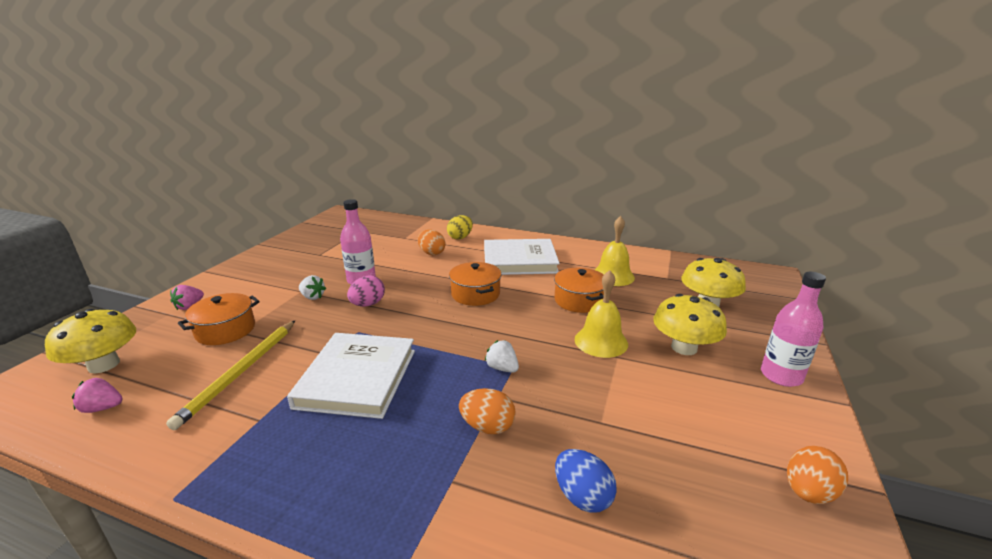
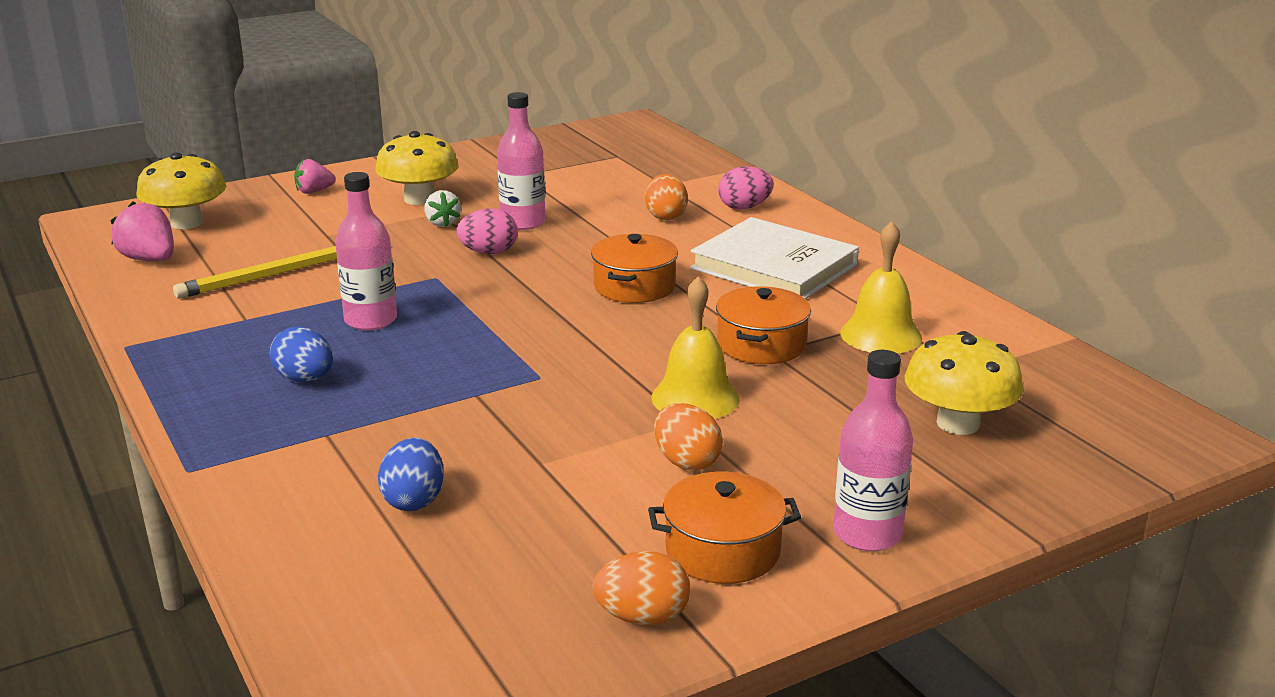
camera: 40 degrees right, 0 degrees up
(102, 408) = (149, 259): pink strawberry -> pink strawberry, size x1.52
(225, 330) = (316, 228): orange pot -> orange pot (722, 550)
(357, 378) = (370, 320): white book -> pink bottle
(374, 445) = (305, 379): none -> blue egg
(460, 237) = (744, 207): yellow egg -> pink egg
(487, 426) = (423, 413): orange egg -> orange egg (686, 462)
(502, 368) = (526, 373): white strawberry -> none
(684, 347) = (796, 450): yellow mushroom -> yellow mushroom (419, 199)

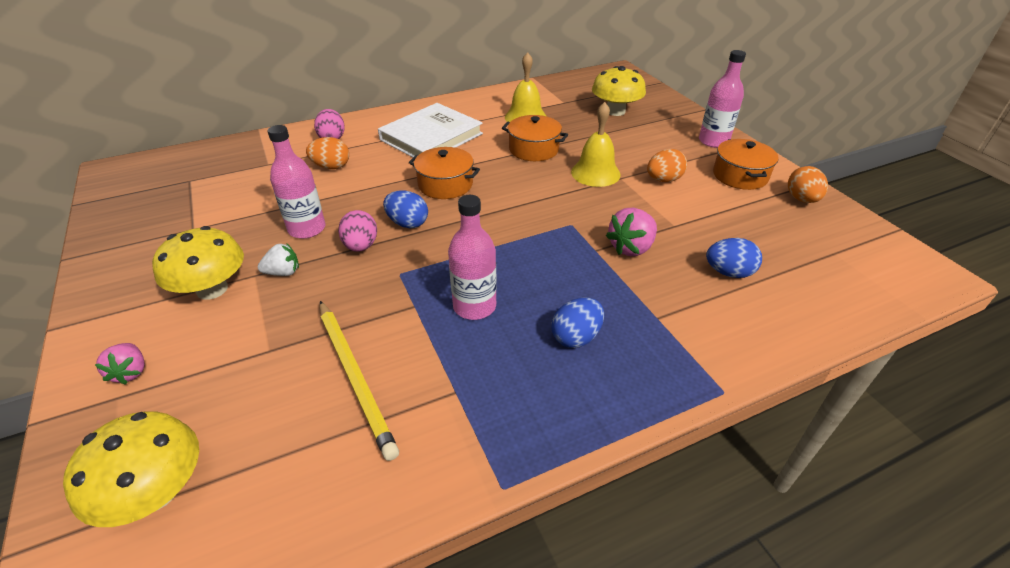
camera: 85 degrees left, 15 degrees up
(149, 259) = (265, 513): pink strawberry -> pink strawberry (631, 248)
(536, 272) = (407, 223): none -> blue egg

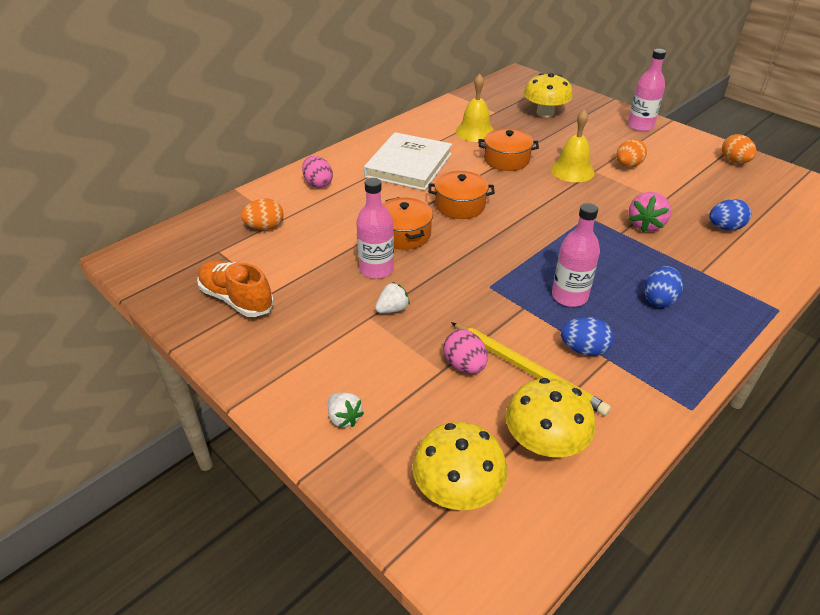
camera: 20 degrees left, 0 degrees up
(130, 372) = (344, 418): pink strawberry -> white strawberry
(159, 227) = (236, 299): none -> orange shoe
(212, 289) = (344, 337): yellow mushroom -> yellow mushroom (545, 441)
(331, 167) = (344, 210): orange egg -> orange egg (265, 227)
(361, 246) = (437, 272): pink egg -> pink egg (464, 365)
(407, 223) = (458, 245): blue egg -> blue egg (583, 349)
(740, 176) = (679, 151): orange pot -> orange pot (404, 234)

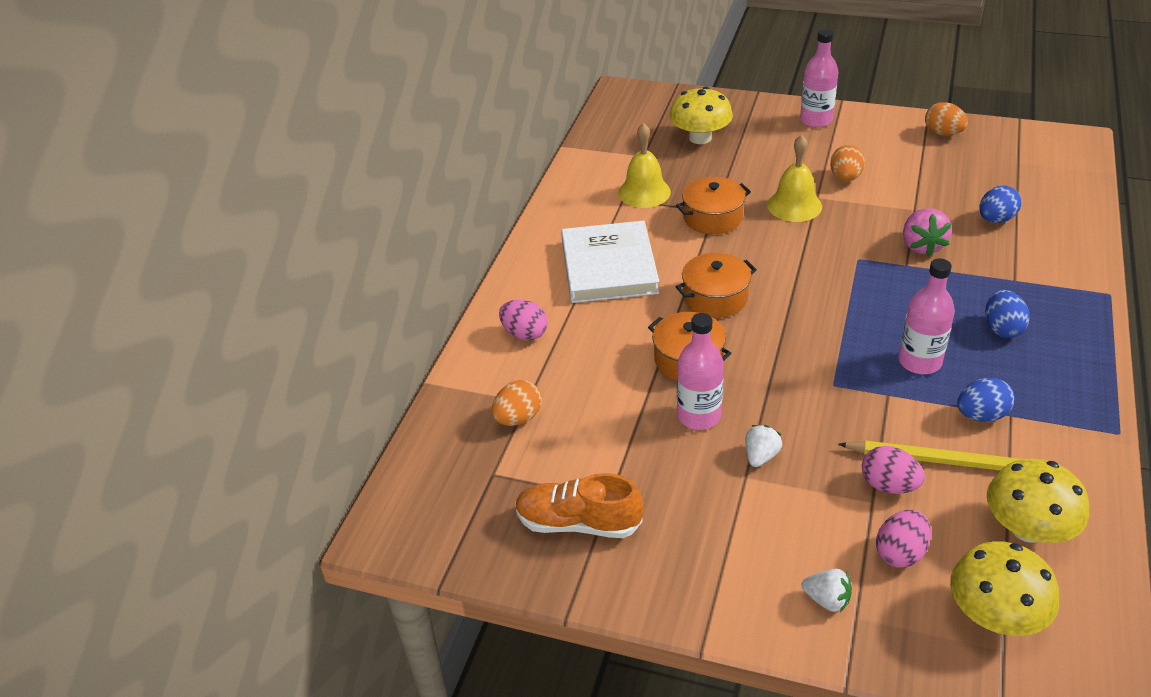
camera: 25 degrees left, 0 degrees up
(428, 412) = (900, 553): none -> pink egg

